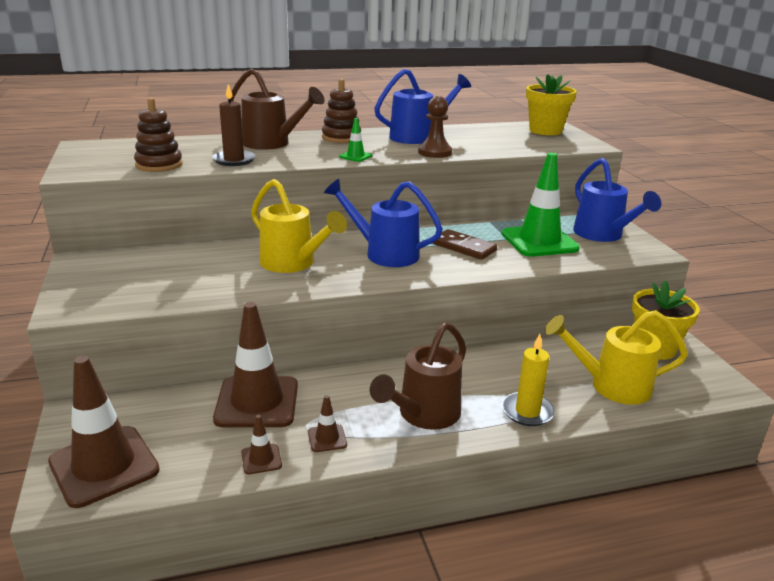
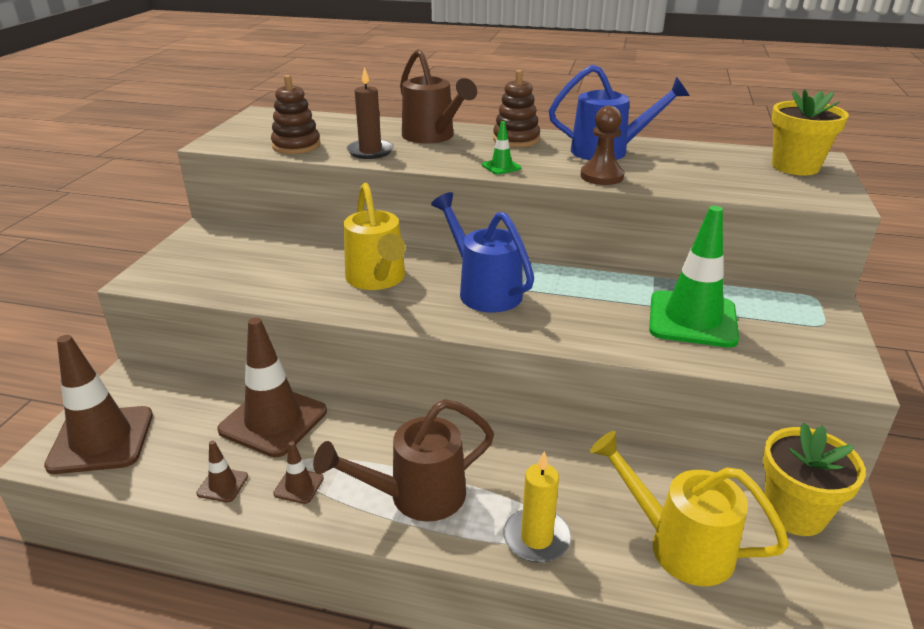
camera: 30 degrees right, 5 degrees up
(463, 247) = (584, 304): brown domino -> none
(602, 235) = (795, 331): blue watering can -> none

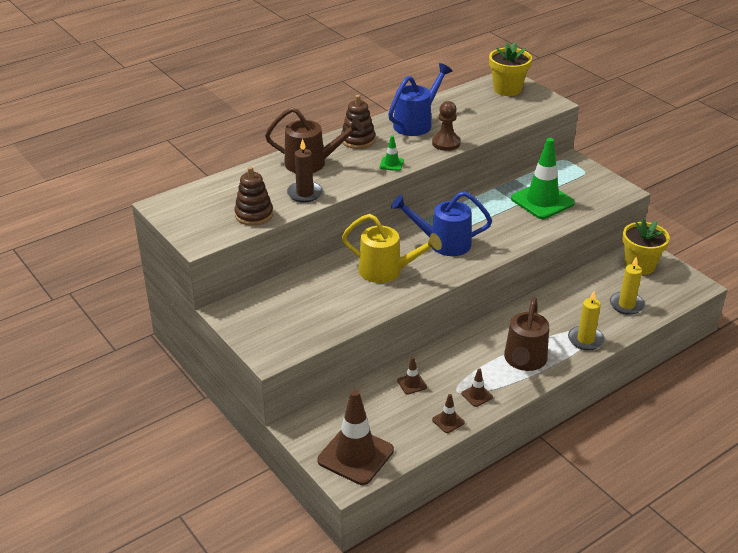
camera: 50 degrees left, 5 degrees up
(273, 421) = (412, 384): brown traffic cone -> brown traffic cone, size x0.43
(679, 545) = (626, 305): yellow watering can -> yellow candle

